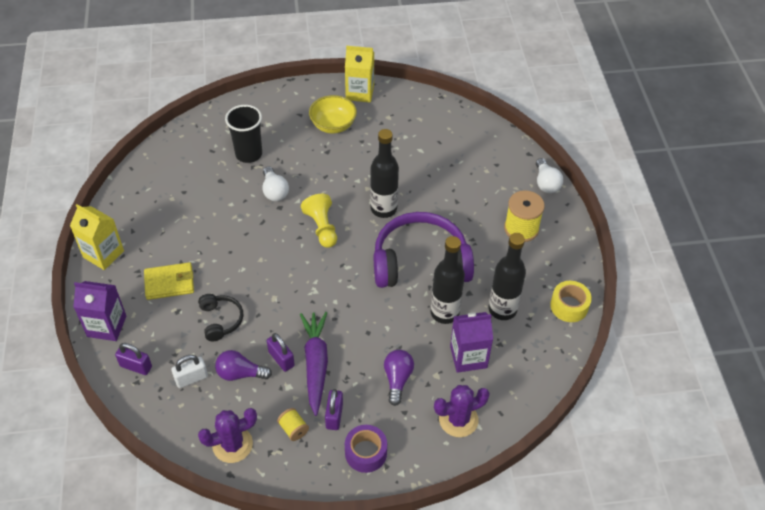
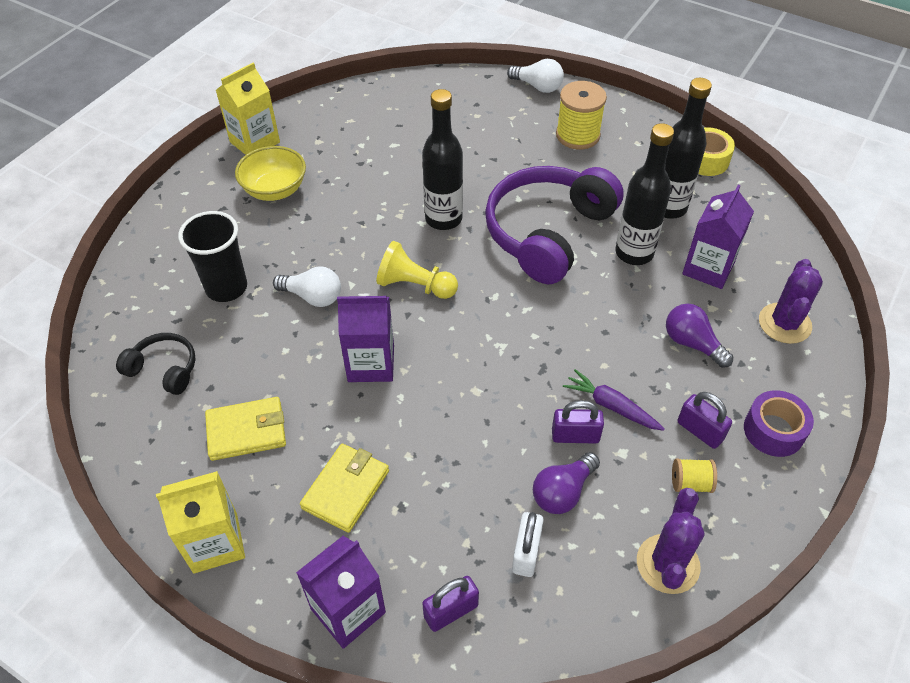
camera: 50 degrees left, 0 degrees up
(171, 223) = (246, 431): none -> yellow wallet
(221, 320) = (460, 466): black headphones -> black headphones (164, 369)
(252, 243) = (371, 363): none -> purple carton
(315, 364) = (611, 406): purple carrot -> purple carrot, size x0.63

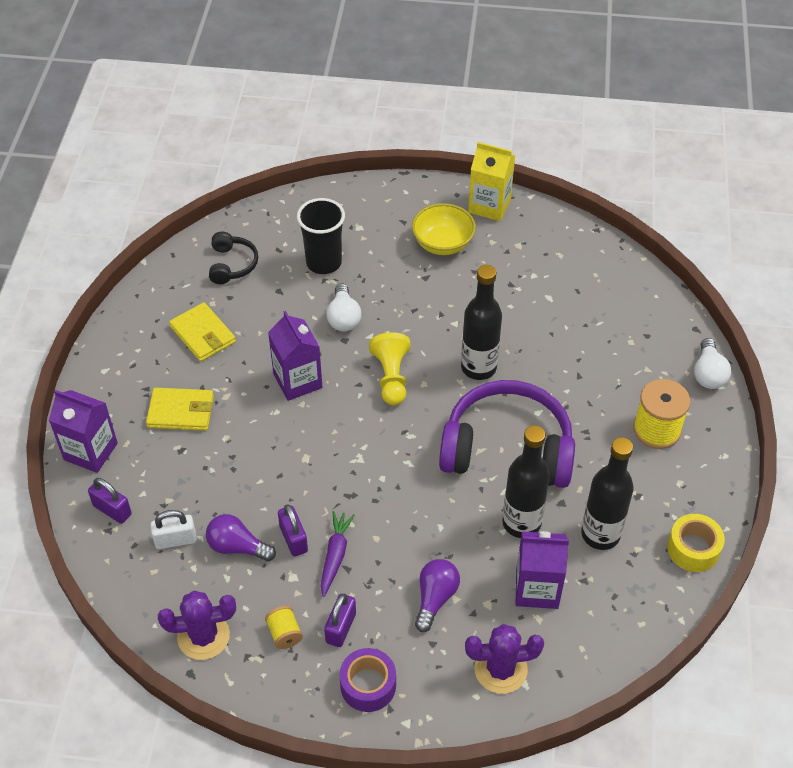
camera: 65 degrees right, 0 degrees up
(215, 543) = (110, 358): yellow carton -> none

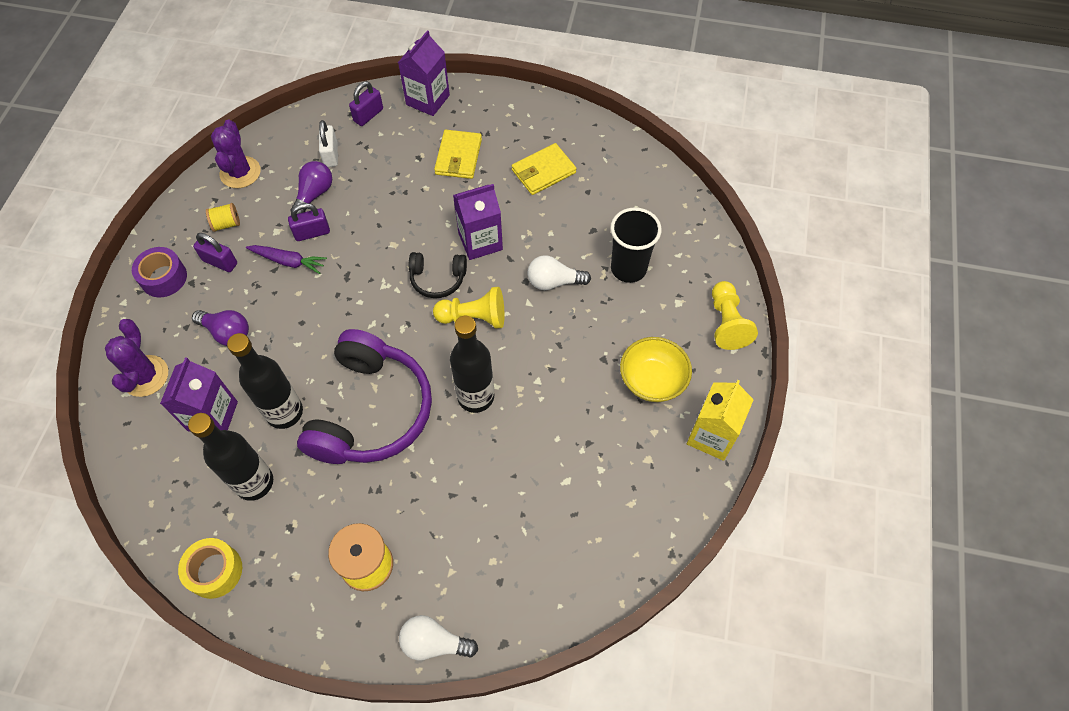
camera: 95 degrees right, 10 degrees up
(232, 264) = (629, 194): black headphones -> black headphones (437, 279)
(377, 195) = (726, 323): none -> yellow pawn

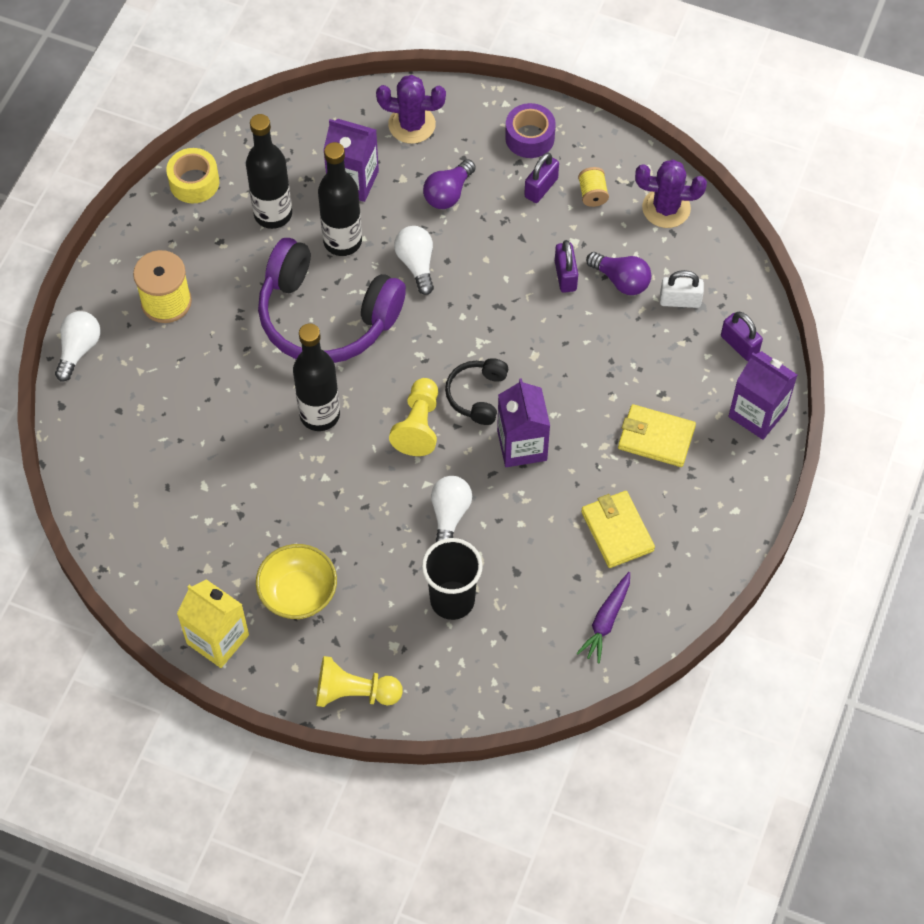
camera: 100 degrees right, 0 degrees up
(288, 261) = (529, 251): purple carrot -> purple carrot (606, 620)
(307, 346) = (416, 264): none -> white light bulb

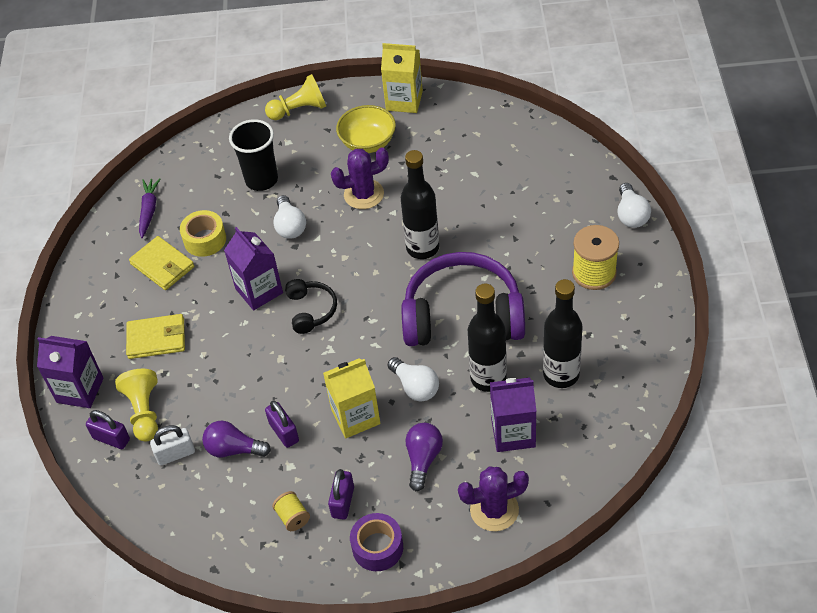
camera: 160 degrees right, 10 degrees down
(194, 182) = (646, 371): yellow tape -> yellow tape (205, 240)
(418, 425) = (344, 271): yellow pawn -> yellow pawn (144, 412)
(489, 260) = (355, 416): none -> yellow carton
(666, 208) = (219, 534): purple cactus -> purple cactus (364, 194)

